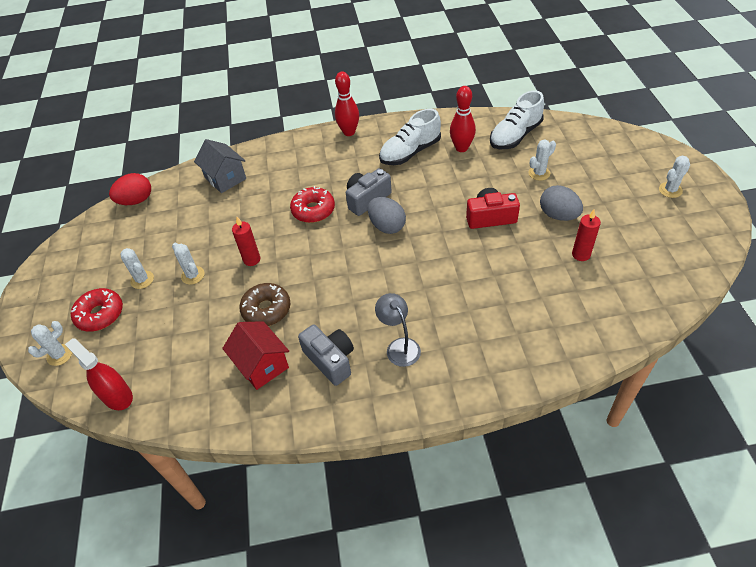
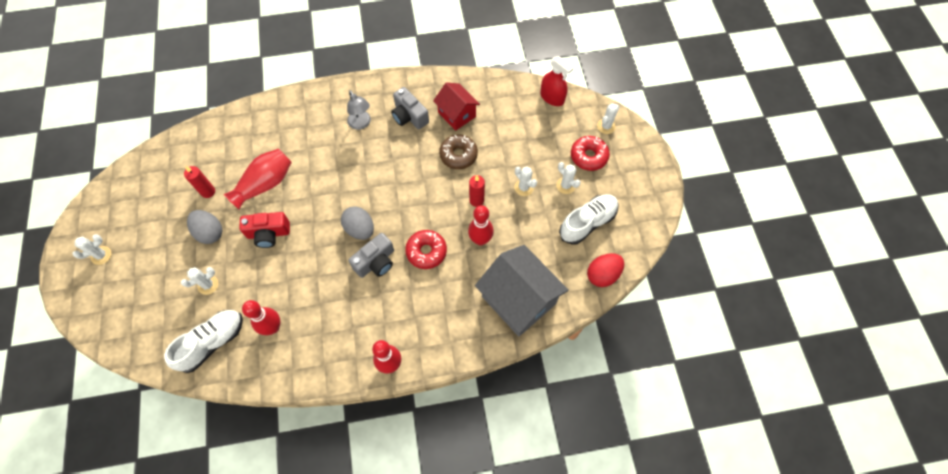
camera: 175 degrees right, 15 degrees up
(225, 178) = (518, 300): grey house -> grey house, size x1.69
(254, 223) = (480, 240): none -> red bowling pin
(410, 152) = (327, 325): white shoe -> white shoe (587, 223)
(511, 266) = (265, 184): none -> red vase

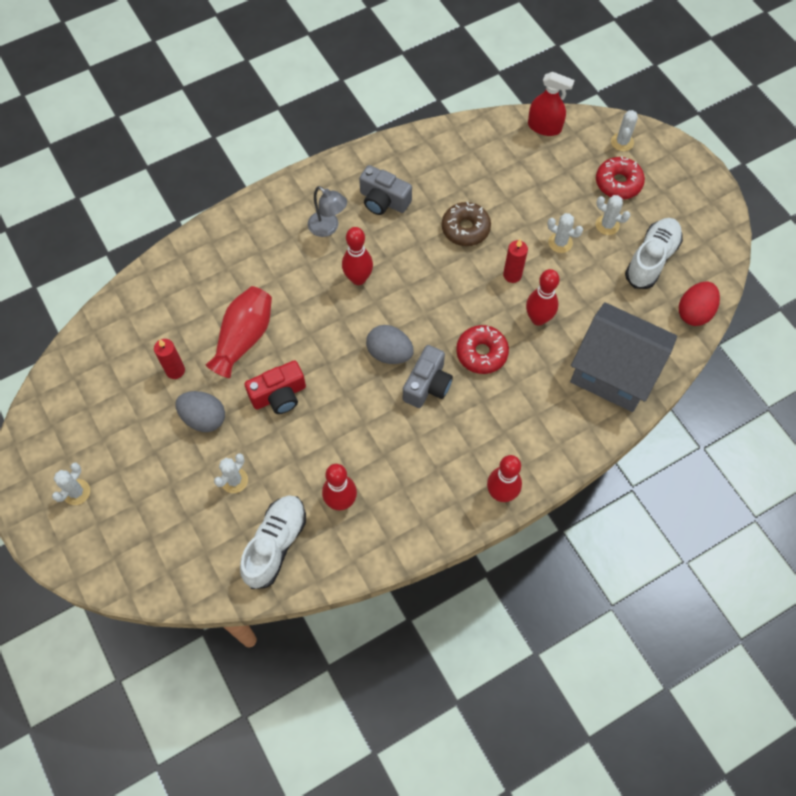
camera: 20 degrees left, 0 degrees up
(364, 167) = (358, 278): none -> red bowling pin
(457, 114) = (440, 181): red house -> none

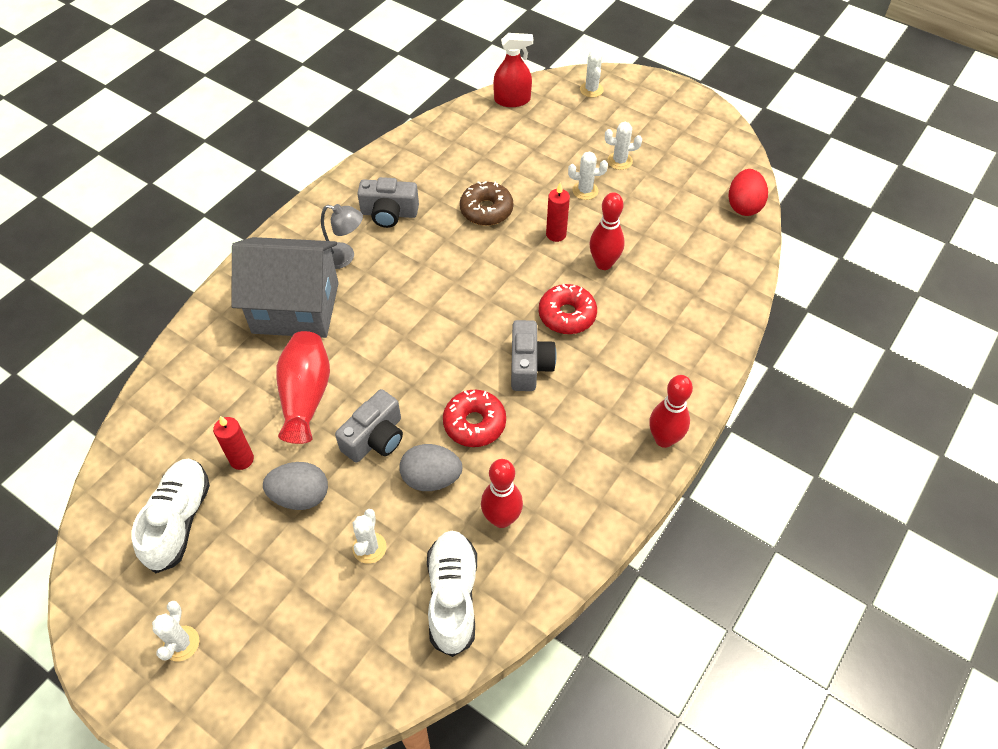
camera: 25 degrees left, 10 degrees down
(279, 395) = (375, 438): red camera -> grey camera
(358, 278) = (401, 293): red bowling pin -> none
(389, 353) = (473, 351): grey egg -> grey egg (431, 478)
(614, 372) = (703, 284): grey house -> grey house (296, 308)
(618, 183) = (608, 123): red donut -> red donut (474, 423)
(651, 259) = (677, 175): white shoe -> white shoe (179, 520)

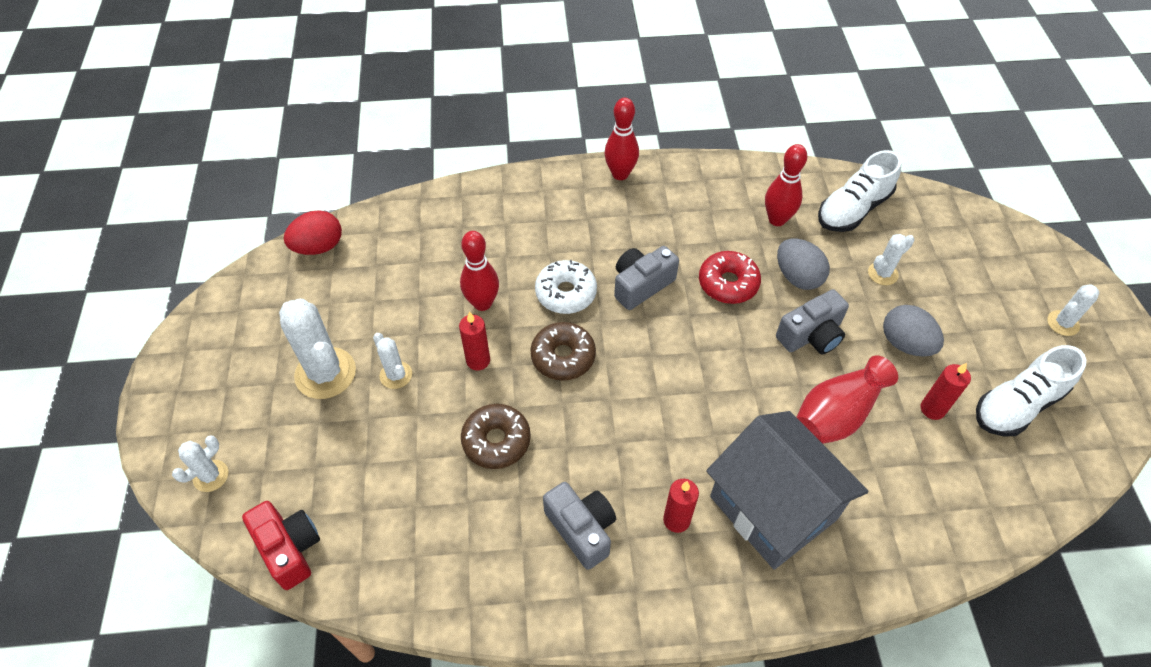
camera: 130 degrees left, 0 degrees up
(344, 257) = (676, 520): grey lamp -> red candle
(375, 438) = (811, 335): grey camera -> grey camera turned 150 degrees clockwise
(512, 100) = (289, 548): red spray bottle -> red camera
(513, 278) = (563, 357): none -> brown donut
(567, 315) = (566, 293): red donut -> white donut
(619, 161) = (325, 373): white cactus -> white cactus, size x1.87

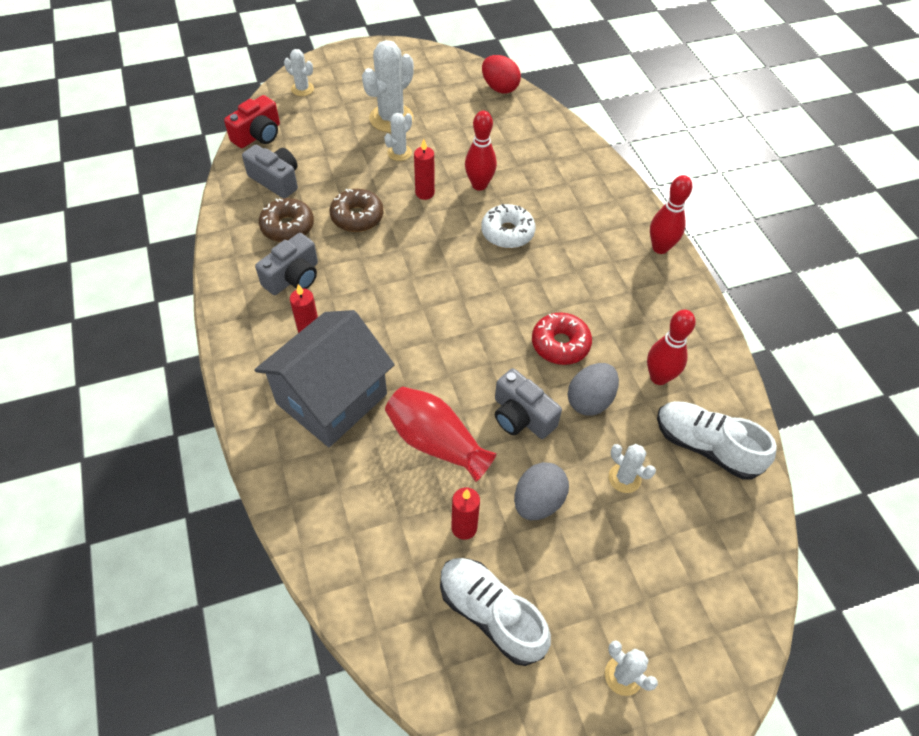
camera: 75 degrees right, 0 degrees up
(563, 357) = (443, 241): brown donut -> brown donut (287, 227)
(641, 285) = (534, 281): grey camera -> grey camera (276, 180)

